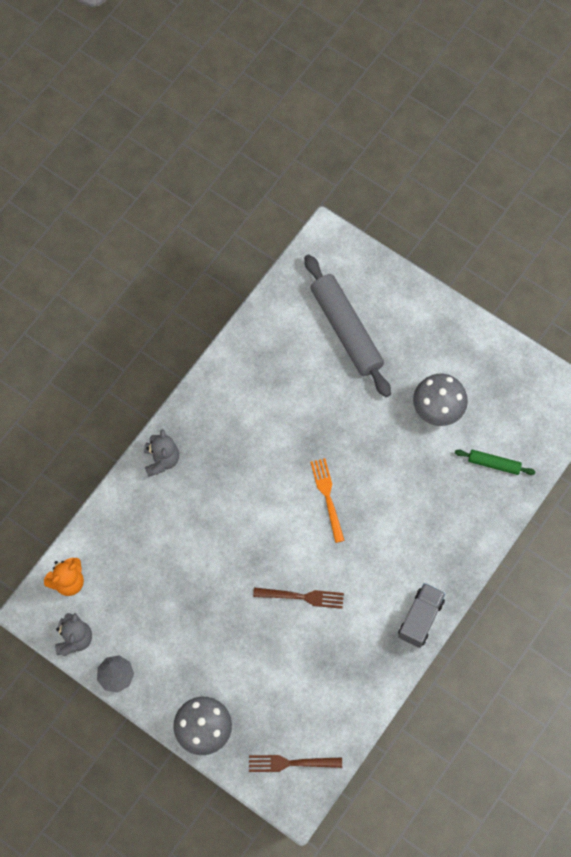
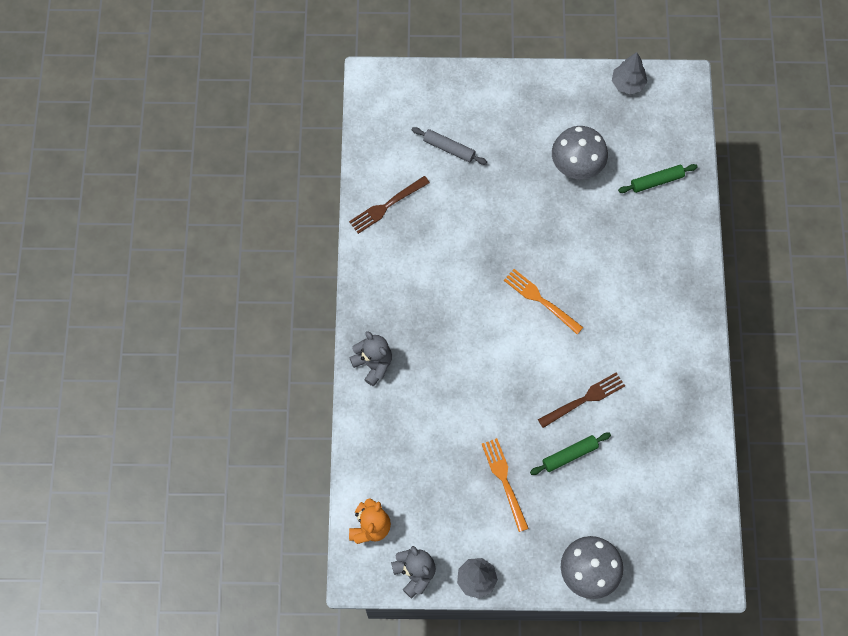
camera: 35 degrees left, 0 degrees up
(193, 616) = (504, 481): none -> orange fork
(258, 632) = (570, 455): none -> green rolling pin
(290, 763) = (682, 548): brown fork -> brown fork (386, 206)
(346, 330) = (449, 148): grey rolling pin -> grey rolling pin, size x0.47
(420, 618) = (695, 350): grey truck -> none
(531, 370) = (627, 84): none -> grey tree

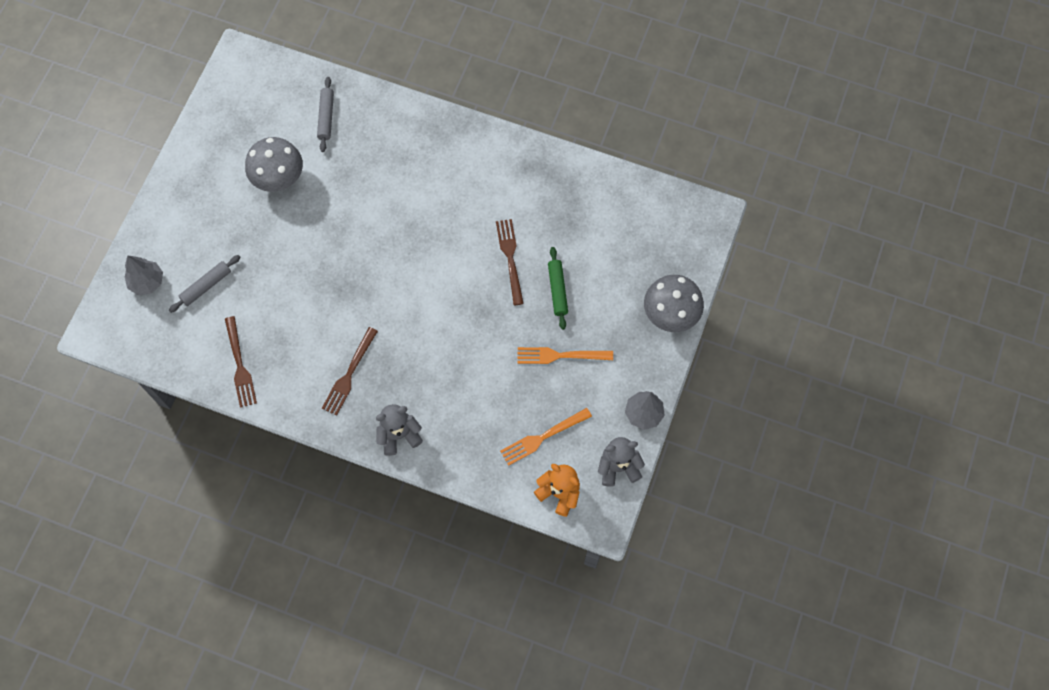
camera: 70 degrees left, 0 degrees up
(413, 300) = (349, 374): none -> brown fork
(540, 300) = (398, 260): orange fork -> orange fork (542, 437)
(627, 84) = (216, 103): grey tree -> grey tree (147, 282)
(657, 181) = (326, 117): green rolling pin -> grey rolling pin

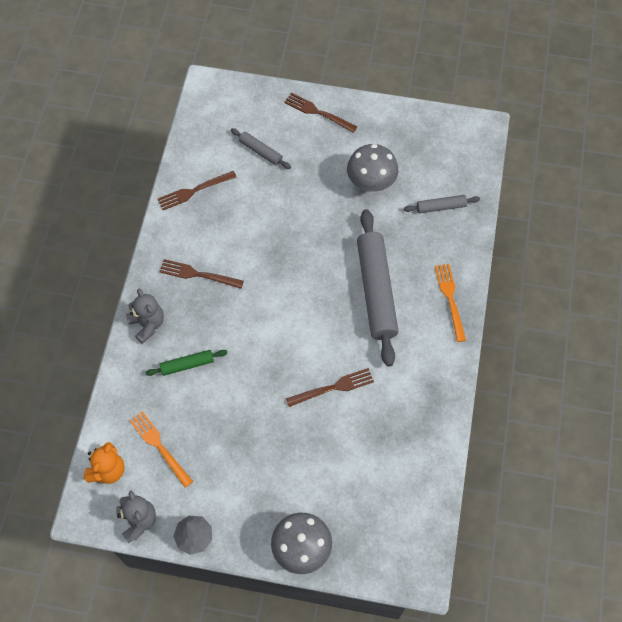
camera: 80 degrees right, 5 degrees down
(147, 282) = (256, 110): grey tree -> none
(170, 217) = (317, 112): none -> brown fork
(410, 198) = (376, 291): none -> grey rolling pin
(557, 290) = (308, 436): green rolling pin -> green rolling pin (187, 365)
(560, 356) = (242, 449): orange fork -> orange fork (450, 299)

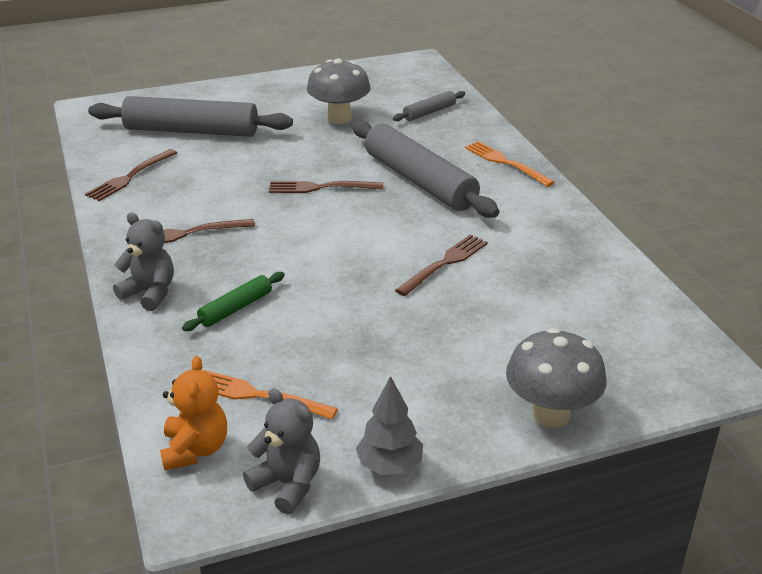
camera: 30 degrees left, 30 degrees down
(260, 151) = (191, 131): grey rolling pin -> grey rolling pin, size x2.13
(317, 112) = (235, 93): brown fork -> brown fork (320, 187)

